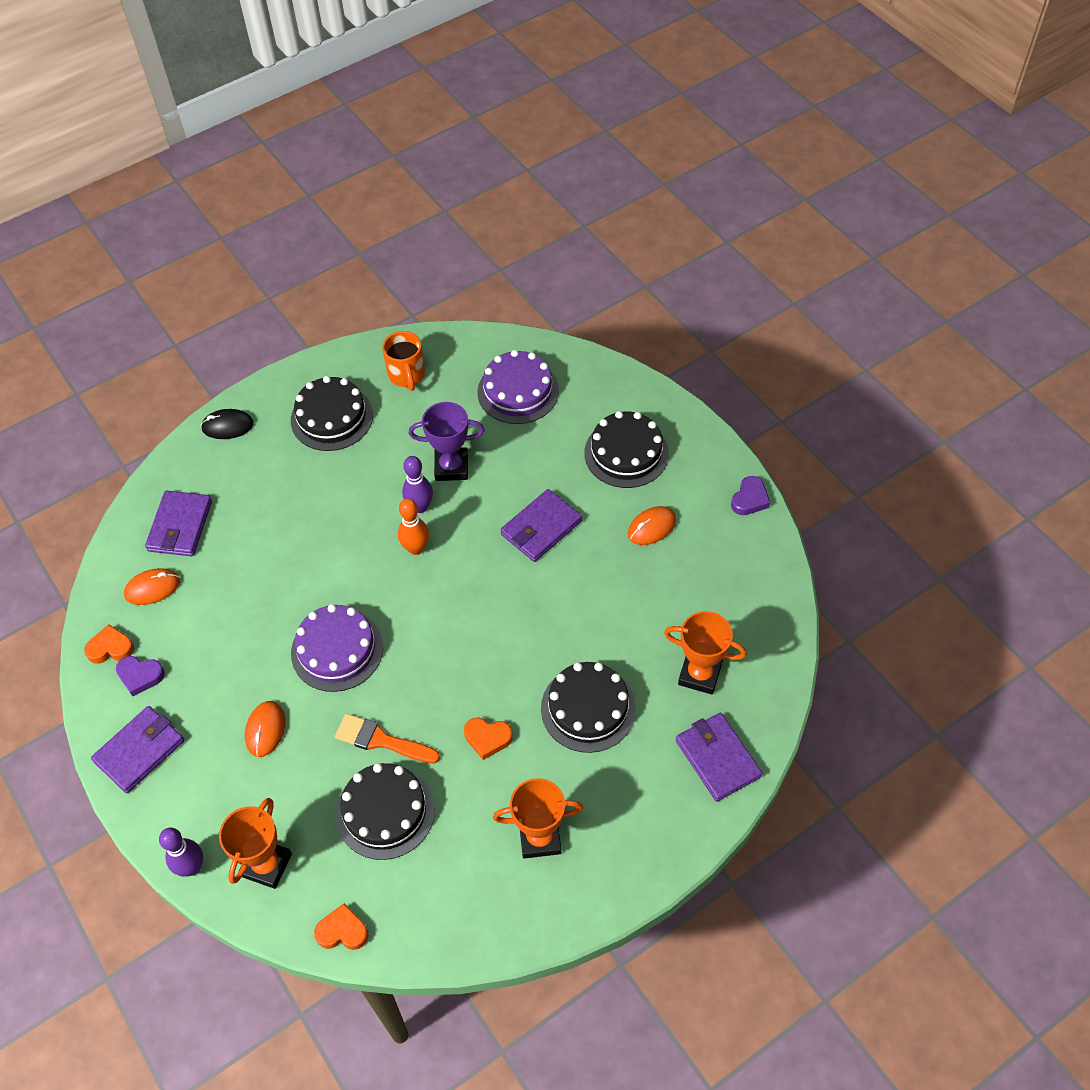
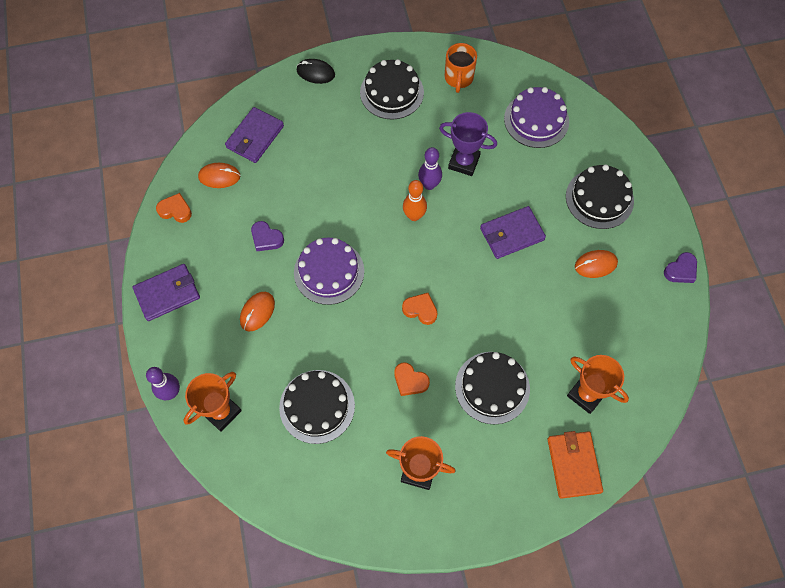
camera: 20 degrees right, 10 degrees up
(140, 676) = (187, 239): purple heart -> purple heart (266, 238)
(342, 931) = (254, 482): orange heart -> orange heart (420, 310)
(381, 740) = (334, 352): orange brush -> none
(717, 758) = (573, 465): purple wallet -> orange wallet

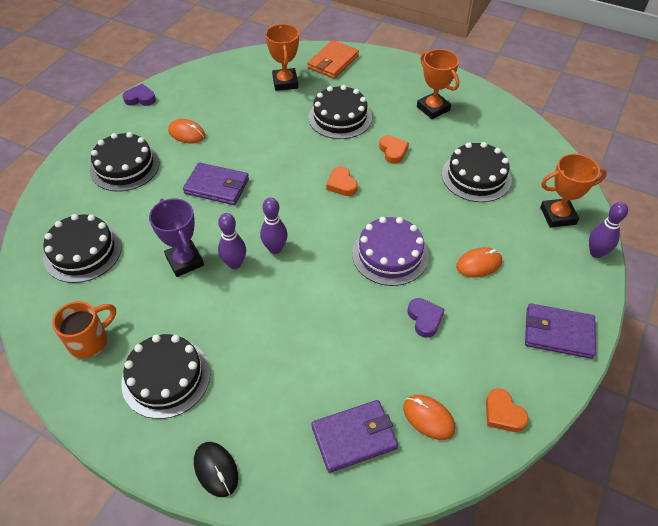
camera: 140 degrees left, 15 degrees down
(414, 216) = (275, 248): orange bowling pin -> purple bowling pin
(536, 120) = (83, 252): purple cake -> black cake

